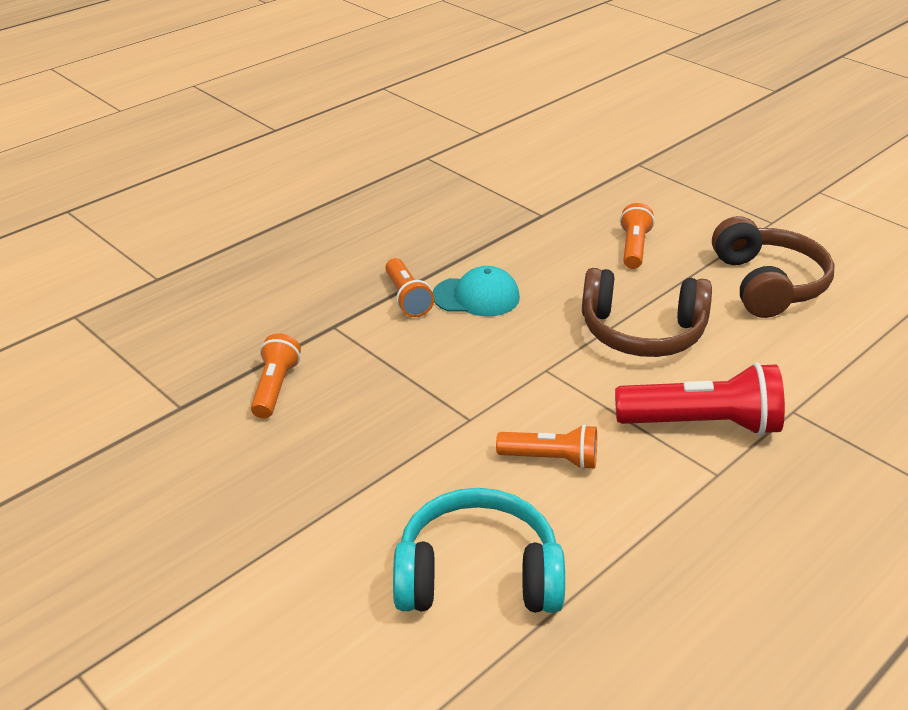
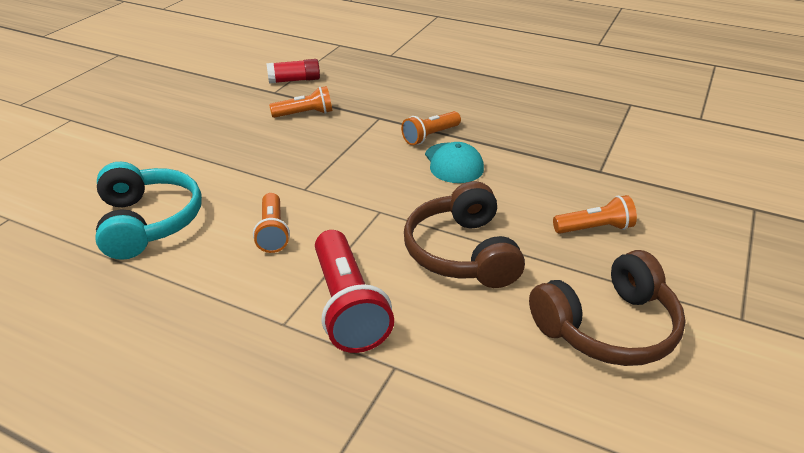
camera: 70 degrees right, 0 degrees up
(158, 381) = (294, 80): none -> red glue stick

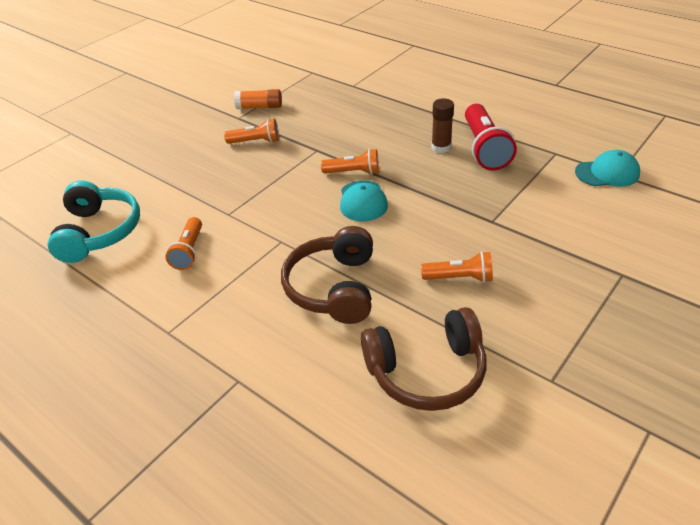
camera: 15 degrees right, 5 degrees up
(294, 80) = (259, 107): red glue stick -> orange glue stick
(347, 306) = (222, 324): red flashlight -> red flashlight (484, 149)
(430, 136) = (353, 172): orange flashlight -> orange flashlight turned 150 degrees counterclockwise
(512, 106) = (441, 147): none -> brown glue stick
(689, 118) = (607, 173): none -> turquoise cap

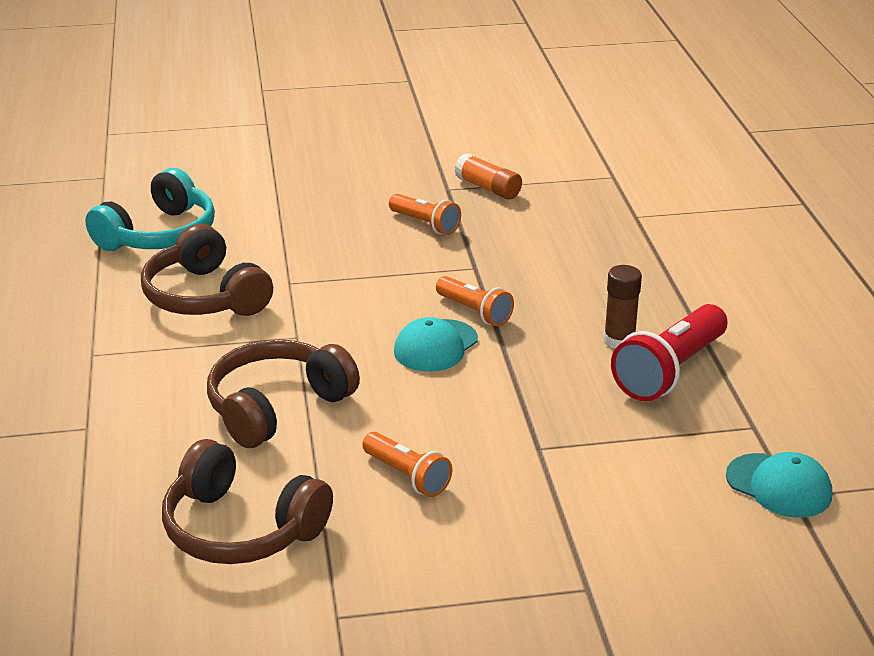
camera: 40 degrees right, 10 degrees down
(189, 251) = (205, 296): orange flashlight -> brown headphones

